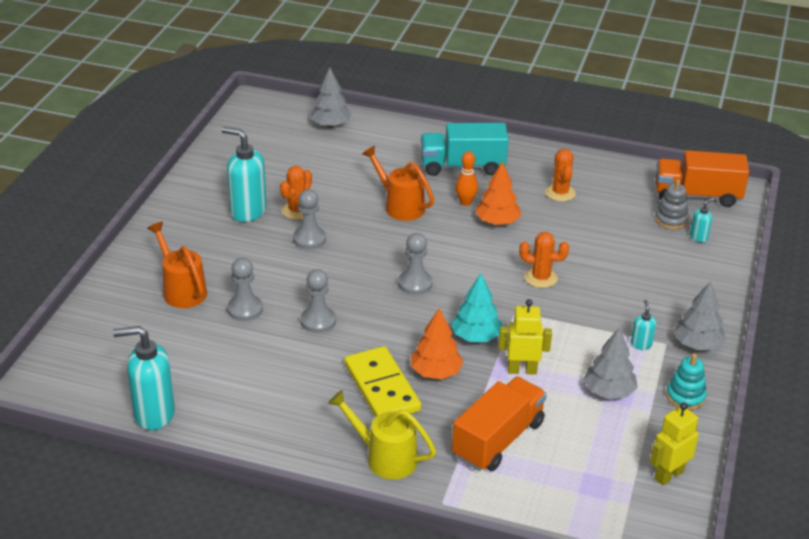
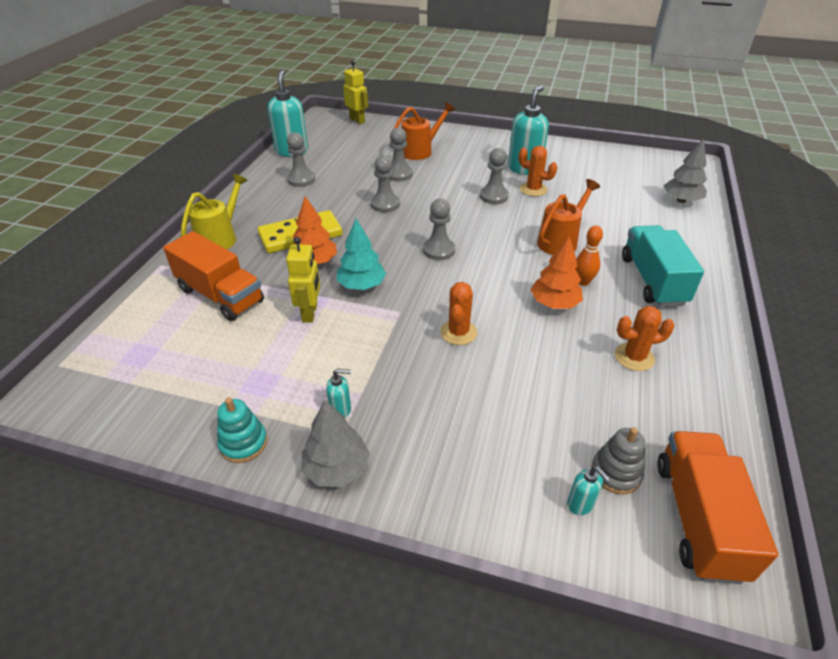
camera: 90 degrees right, 5 degrees up
(245, 397) = (301, 180): none -> grey pawn
(608, 391) = (266, 374): grey tree -> none
(668, 475) = (129, 413): yellow robot -> yellow robot (357, 120)

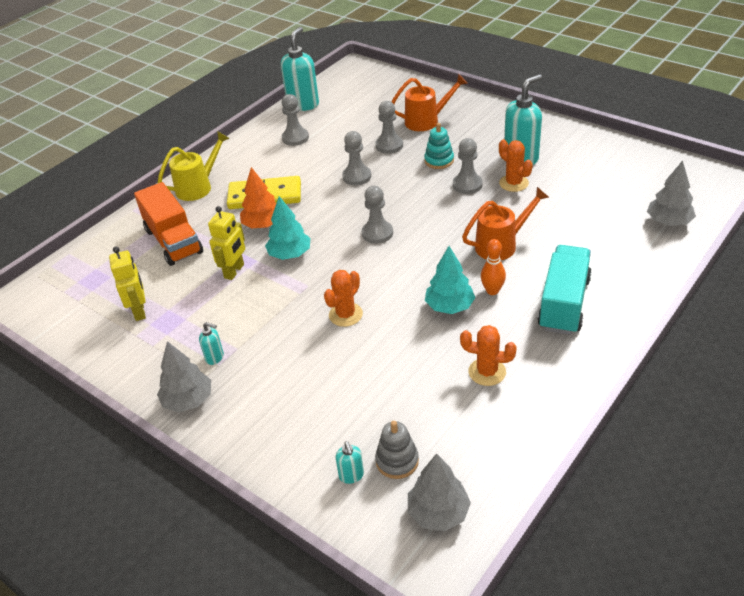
camera: 25 degrees right, 0 degrees up
(243, 443) = (134, 365): turquoise stacking toy -> turquoise stacking toy (439, 160)
(357, 120) = (385, 76): yellow robot -> yellow robot (140, 311)
(554, 303) = (449, 306): orange tree -> turquoise tree
(698, 518) = (438, 512): orange truck -> grey tree

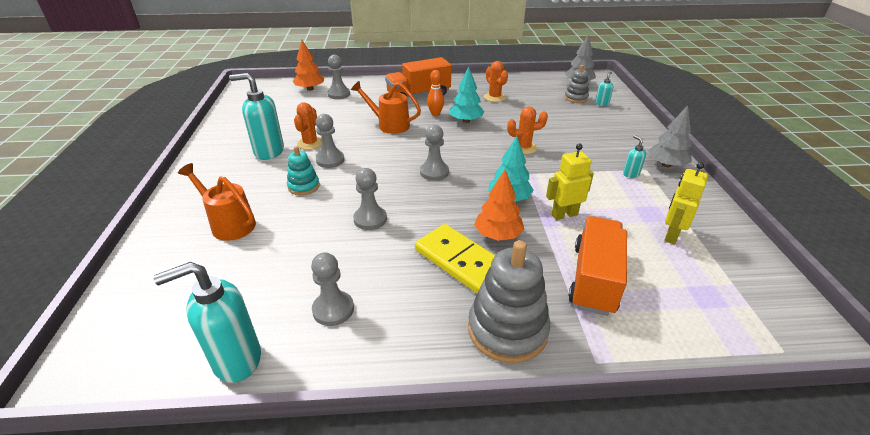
camera: 135 degrees left, 5 degrees down
(198, 187) = (507, 330): yellow watering can -> grey stacking toy
(389, 145) = (297, 226): grey pawn -> grey pawn (339, 94)
(564, 303) = (418, 95): turquoise truck -> orange truck
(668, 222) = (310, 89): grey tree -> orange tree

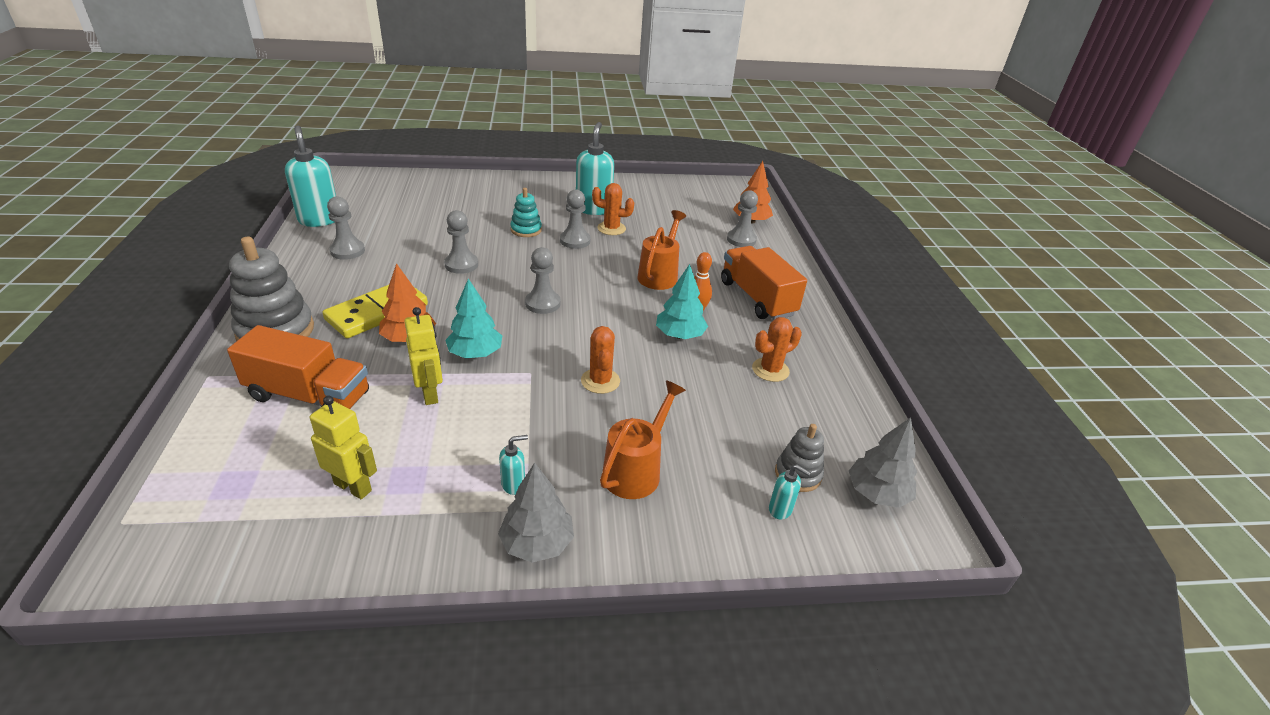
camera: 85 degrees right, 0 degrees up
(229, 224) = (475, 203): orange watering can -> orange watering can (636, 470)

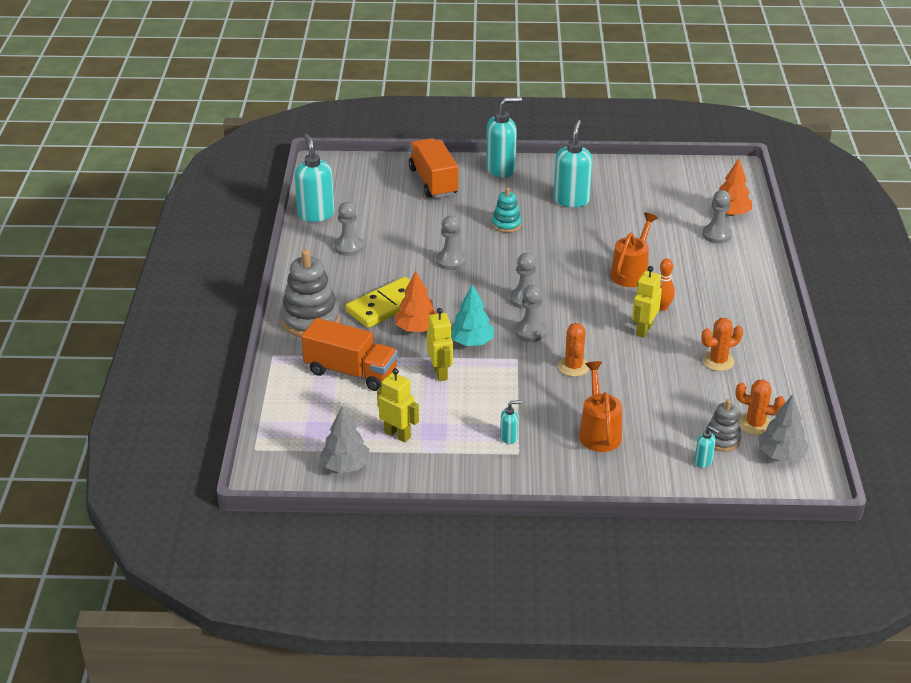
camera: 10 degrees right, 0 degrees up
(524, 183) = (501, 170): none -> turquoise soap dispenser
(537, 543) = (527, 473): grey tree -> grey tree (345, 466)
(575, 241) = (553, 236): grey pawn -> grey pawn (530, 332)
(611, 228) = (588, 222): orange cactus -> orange cactus (755, 424)
(636, 470) = (599, 432): orange watering can -> orange watering can turned 45 degrees counterclockwise
(680, 335) = (643, 330): turquoise tree -> yellow robot
(757, 298) = (720, 296): orange truck -> orange truck (433, 182)

